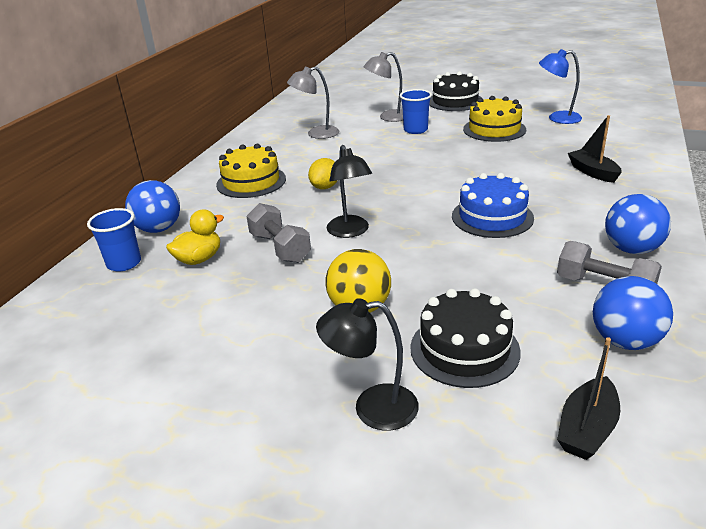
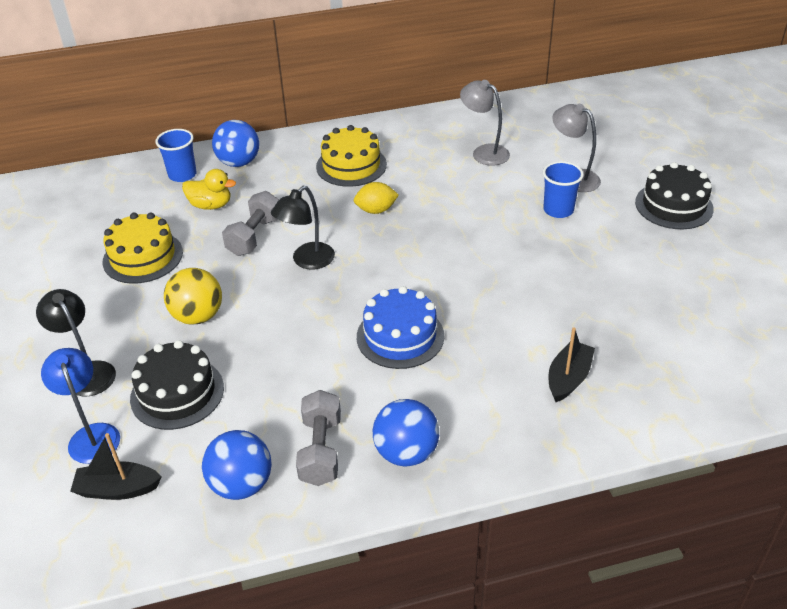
camera: 55 degrees right, 10 degrees up
(494, 129) = (618, 265): yellow cake -> yellow cake (143, 257)
(557, 118) = (707, 304): blue lamp -> blue lamp (92, 435)

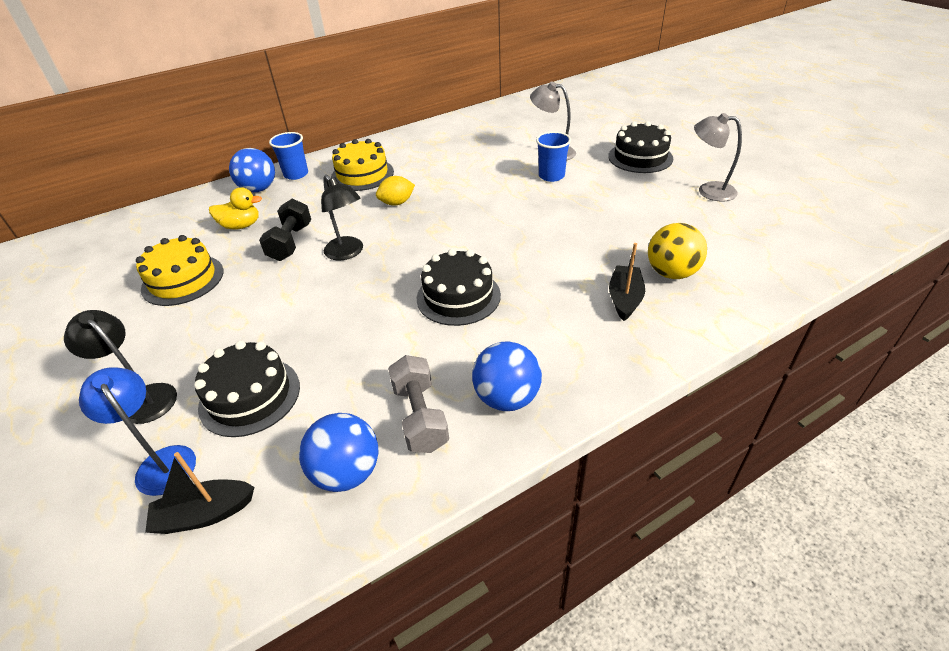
camera: 15 degrees left, 0 degrees up
(182, 175) = (207, 207): blue cup -> blue cup (296, 174)
(198, 316) = (253, 320): yellow ball -> yellow ball (671, 273)
(254, 236) = (290, 242): grey dumbbell -> black dumbbell
(307, 261) = (348, 253): black lamp -> black lamp turned 60 degrees counterclockwise
(400, 336) = (458, 296): blue cake -> black cake
(484, 152) = (472, 147): grey lamp -> grey lamp (708, 190)

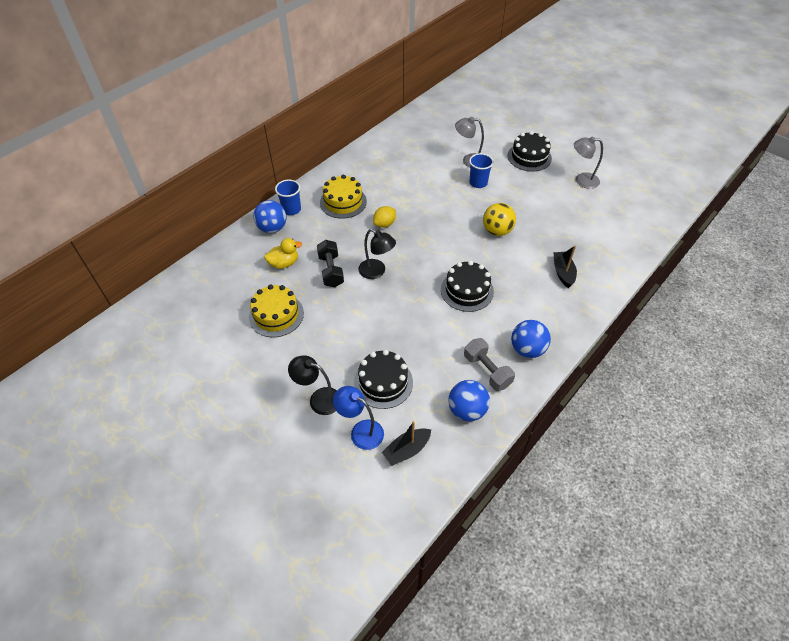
camera: 20 degrees left, 10 degrees up
(671, 273) = (582, 249): yellow ball -> yellow ball (497, 231)

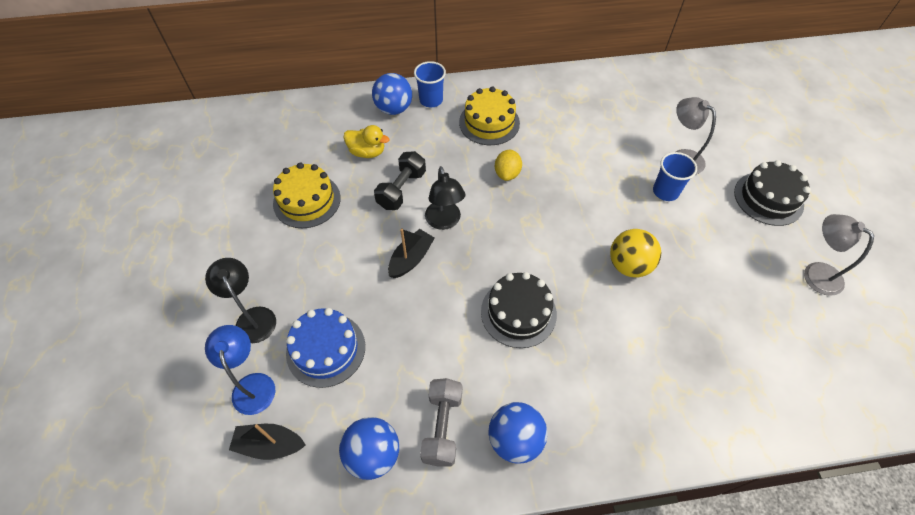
camera: 40 degrees right, 5 degrees up
(383, 382) = (326, 349): black cake -> blue cake
(384, 224) = (507, 173): yellow lemon -> yellow lemon turned 75 degrees counterclockwise
(563, 273) = (661, 377): black boat -> black boat (411, 259)

